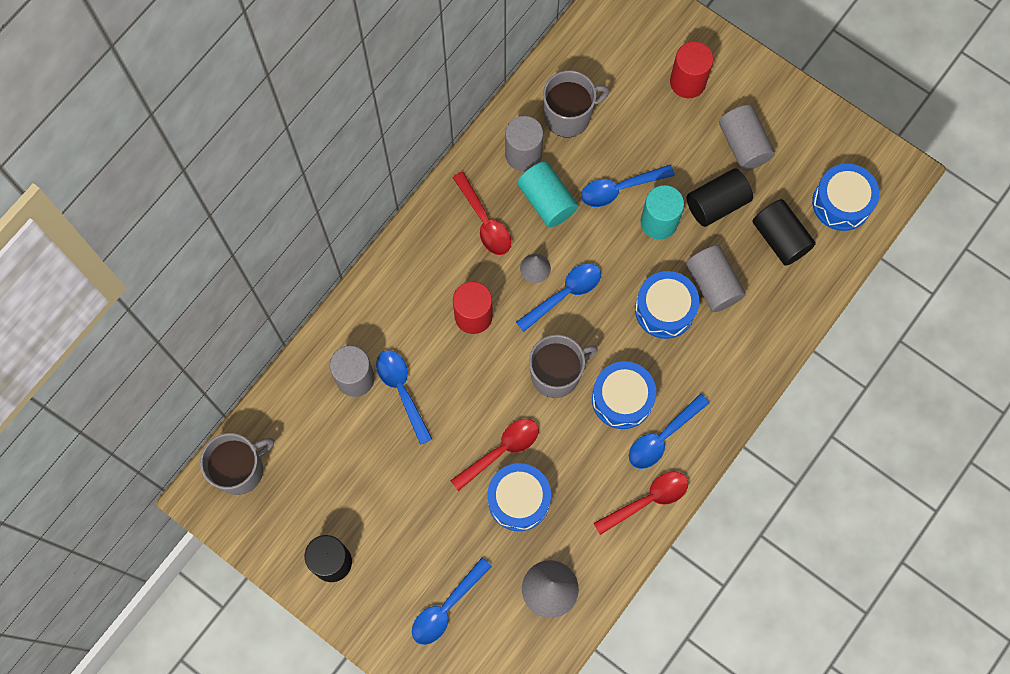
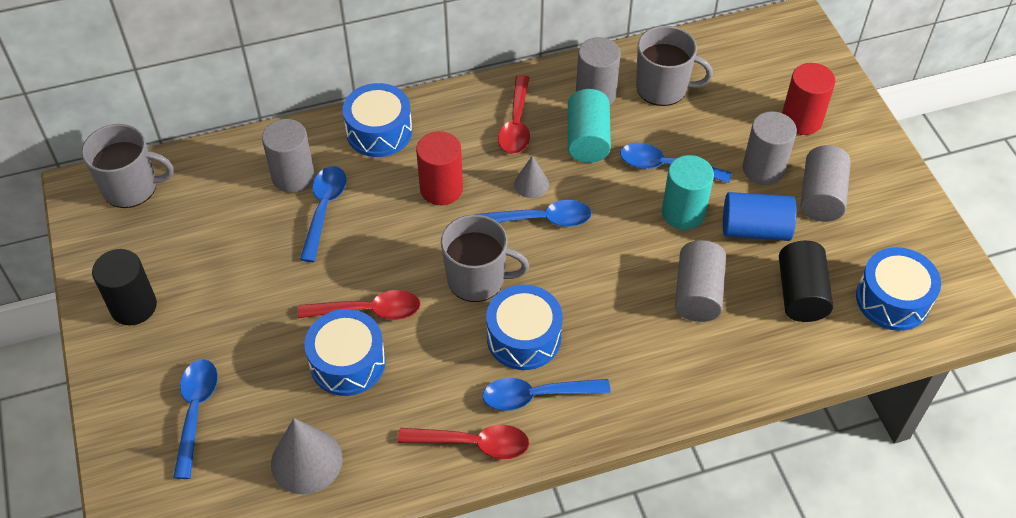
camera: 35 degrees right, 20 degrees down
(446, 607) = (195, 412): blue spoon -> blue spoon turned 105 degrees clockwise
(665, 309) = (630, 287): blue drum -> blue drum (379, 131)
(689, 146) = (763, 169): none -> grey cylinder
(717, 204) = (755, 229): black cylinder -> blue cylinder

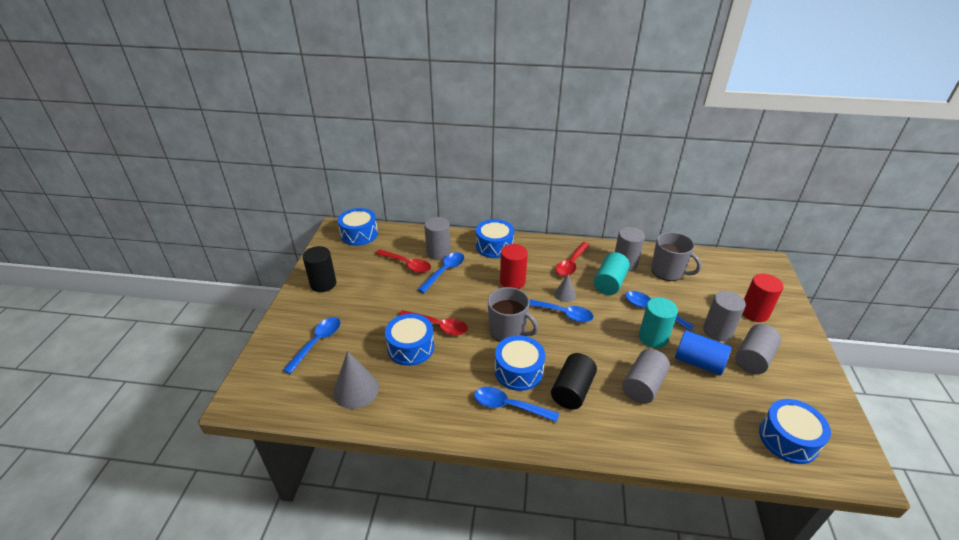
camera: 25 degrees right, 15 degrees down
(131, 187) = (359, 234): grey mug -> blue drum
(473, 443) = (455, 418): red spoon -> red spoon (407, 264)
(800, 294) = (717, 411): black cylinder -> black cylinder (572, 390)

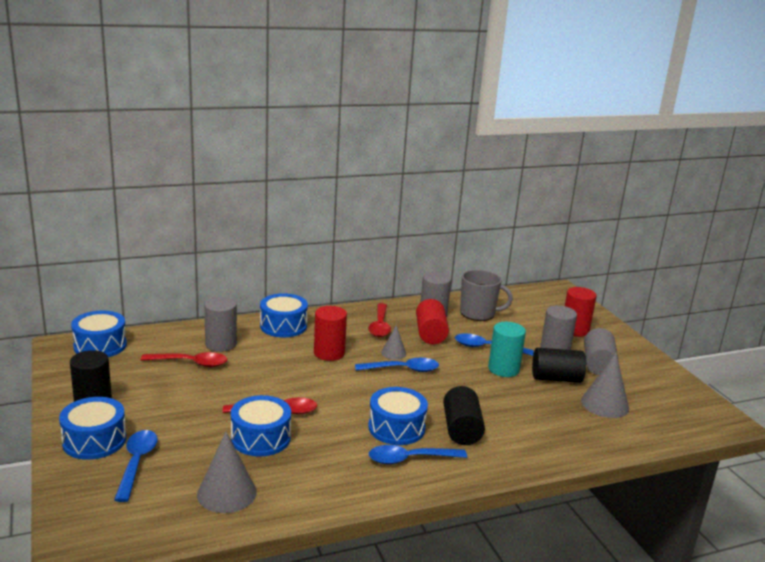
camera: 30 degrees left, 15 degrees down
(444, 271) = (243, 360): blue spoon -> none
(508, 331) = (359, 397): grey mug -> none
(609, 283) = (430, 334): turquoise cylinder -> red cylinder
(643, 385) = (522, 408): grey cylinder -> none
(698, 362) = (556, 378): blue cylinder -> black cylinder
(730, 406) = (605, 404): none -> grey cone
(788, 439) = (663, 414): blue drum -> blue drum (94, 440)

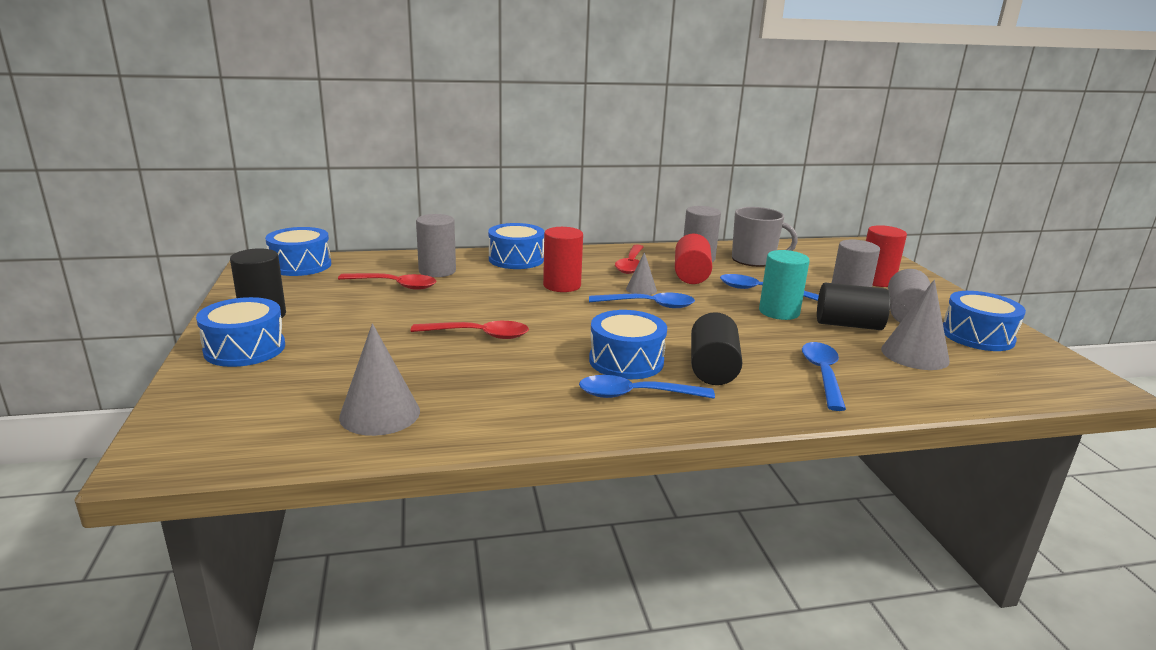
camera: 10 degrees right, 0 degrees up
(136, 463) = (282, 374): blue spoon -> blue spoon (822, 375)
(260, 438) = (448, 360): blue drum -> blue drum (977, 336)

